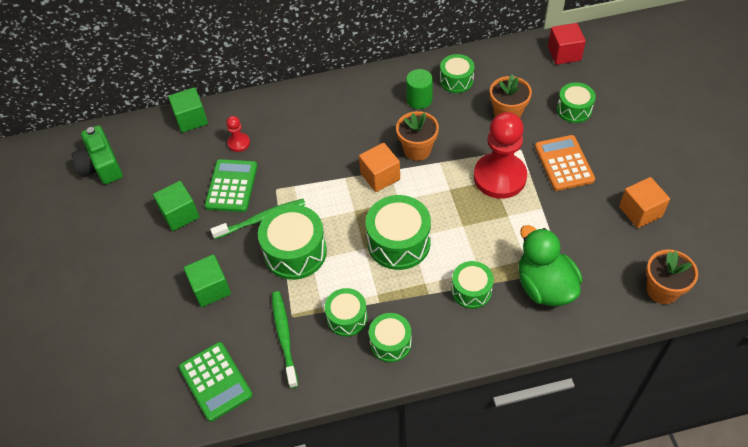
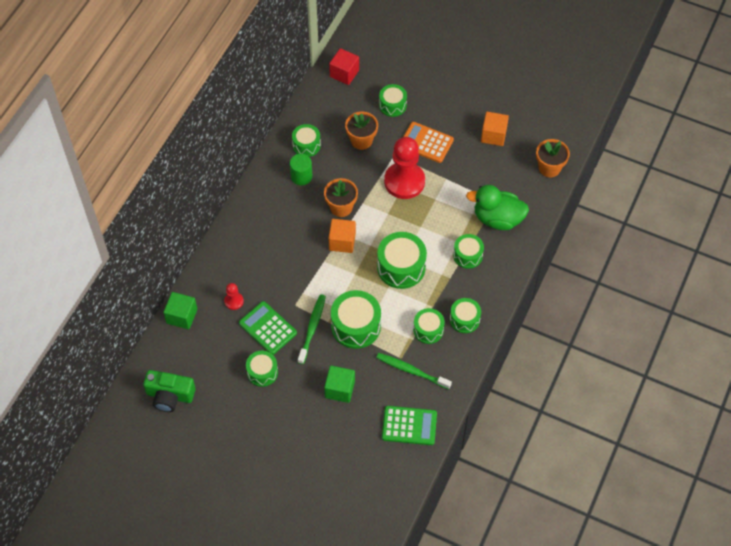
camera: 55 degrees left, 5 degrees up
(180, 214) = (262, 372): green cube -> green drum

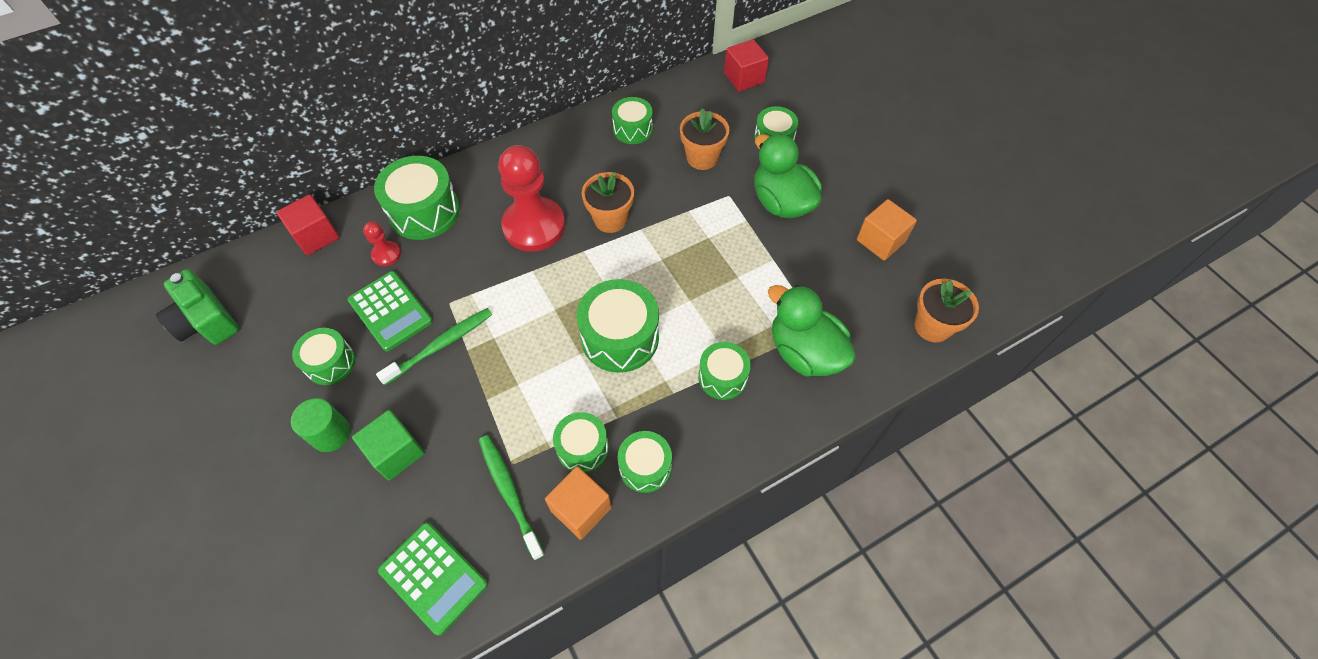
camera: 35 degrees right, 0 degrees up
(182, 316) = (316, 236): green cube -> red cube
(267, 328) = (390, 311): green calculator -> green calculator turned 150 degrees clockwise
(301, 176) = (596, 159): green cylinder -> green cylinder (331, 434)
(342, 242) = (575, 260): orange cube -> orange cube (581, 509)
(356, 326) = (494, 378): green drum -> green drum (424, 211)
(404, 181) = (715, 233): red pawn -> red pawn (534, 226)
(426, 143) = (781, 202): orange calculator -> green duck

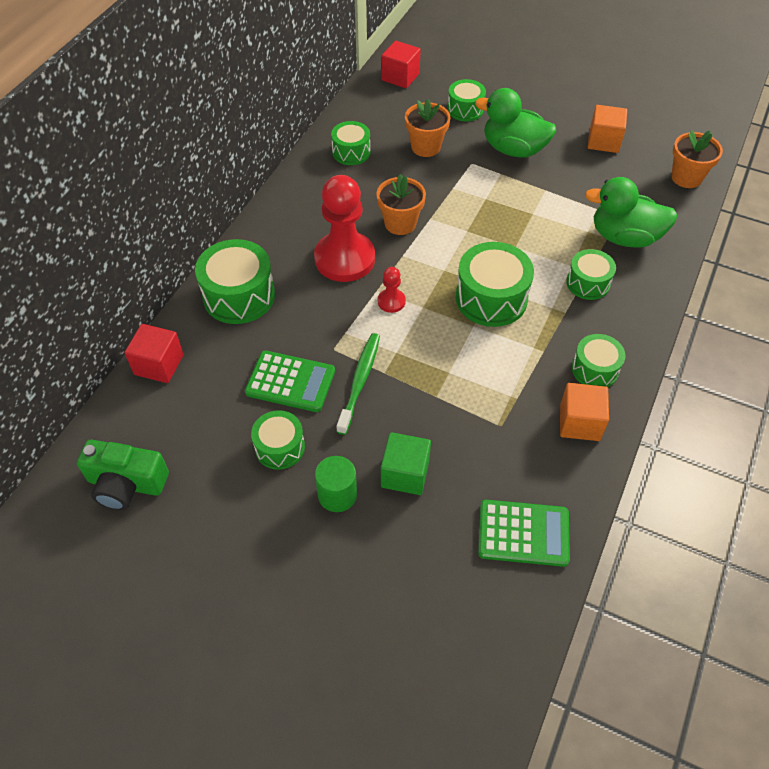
camera: 35 degrees left, 5 degrees down
(386, 254) = (240, 344): red pawn -> red pawn (391, 301)
(509, 493) = (519, 445): green toothbrush -> none
(582, 448) = (540, 384): green drum -> none

